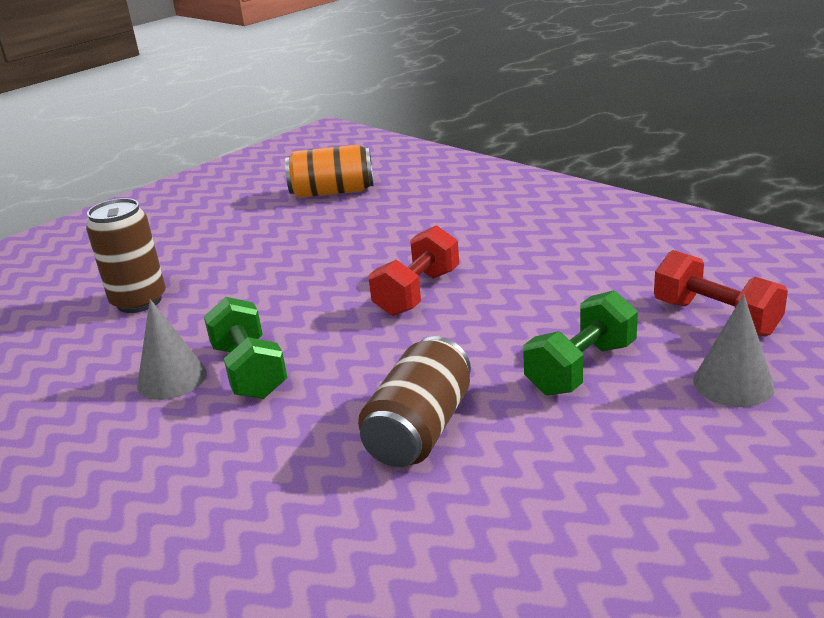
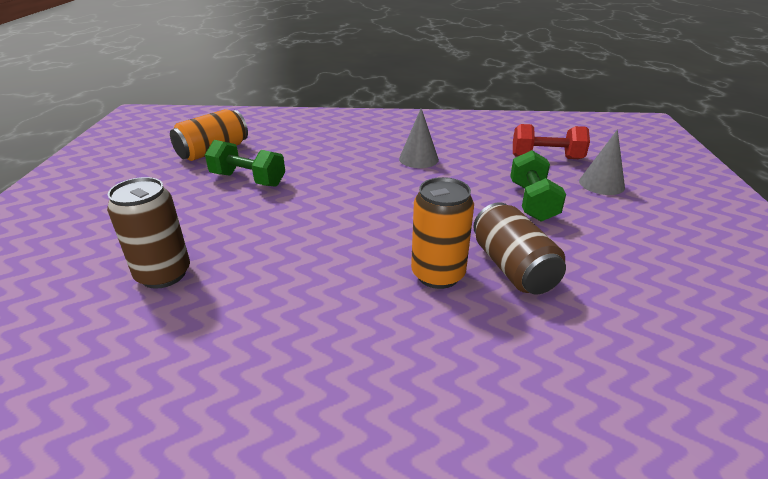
camera: 45 degrees left, 5 degrees up
(172, 379) = (295, 315): grey cone -> grey cone (418, 159)
(249, 371) = (349, 283): green dumbbell -> green dumbbell (248, 179)
(335, 400) = (438, 274): none -> orange can
(417, 293) = (380, 194): red dumbbell -> none

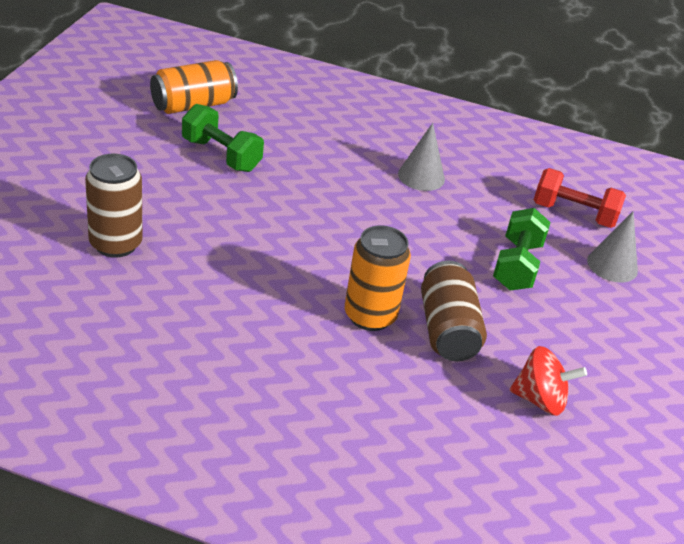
camera: 10 degrees right, 5 degrees up
(637, 308) = (540, 400): none -> red spinning top

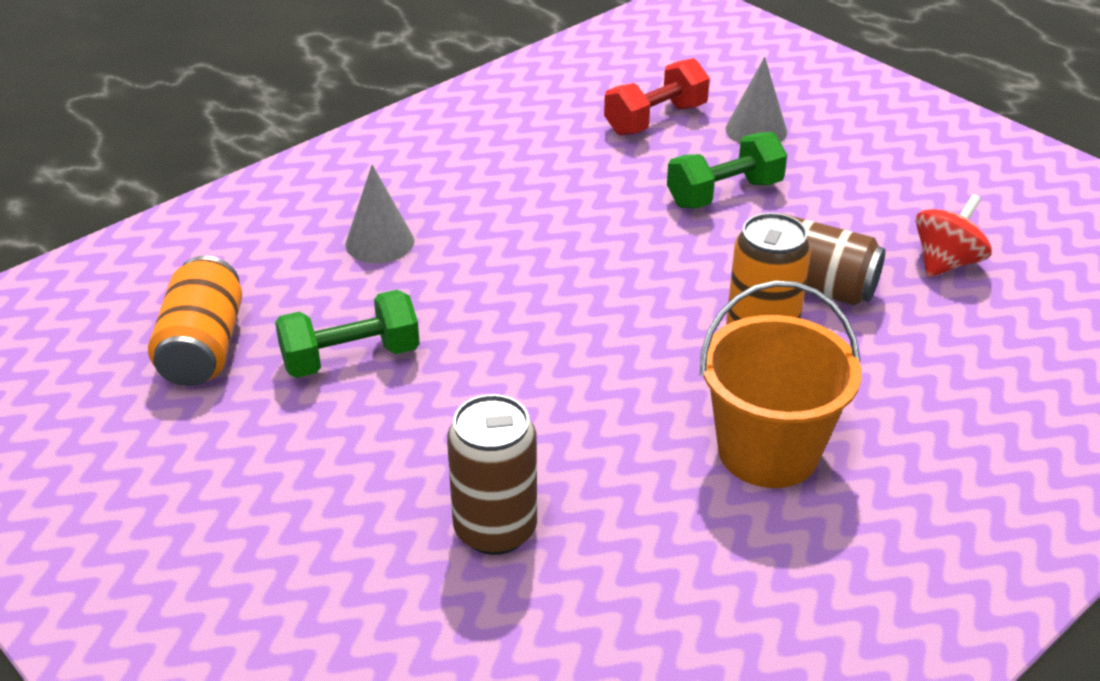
camera: 55 degrees left, 0 degrees up
(255, 342) = (768, 451): none -> orange bucket
(421, 176) = (516, 200): grey cone -> grey cone (379, 242)
(517, 266) = (724, 194): green dumbbell -> green dumbbell turned 75 degrees counterclockwise

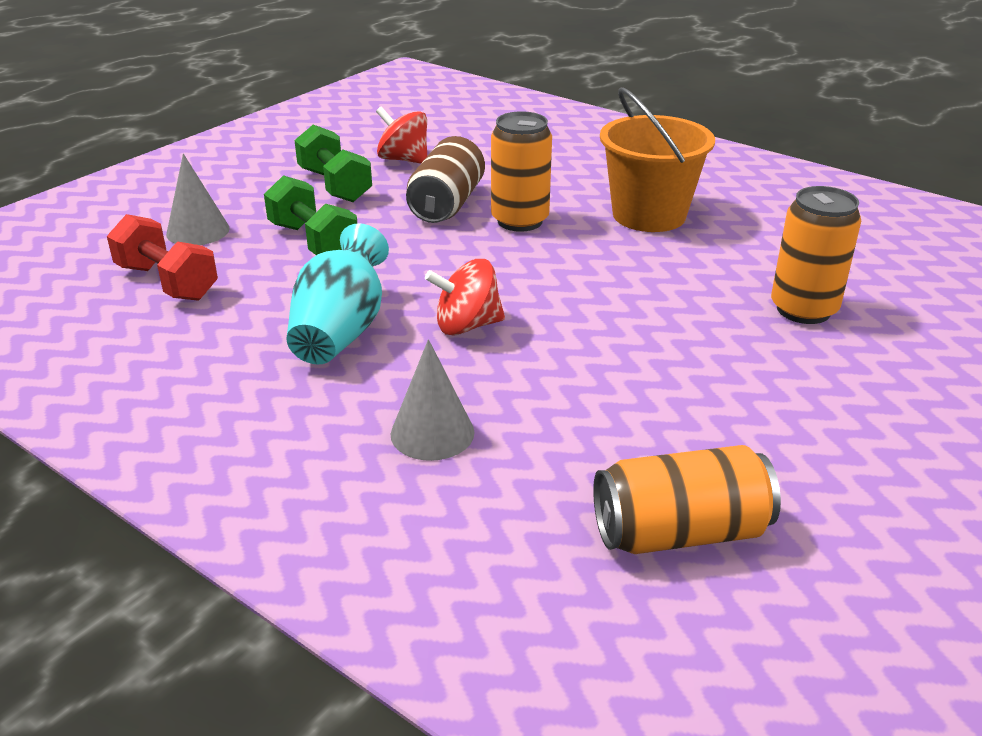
camera: 100 degrees left, 5 degrees down
(351, 358) = (643, 416): green dumbbell -> green dumbbell (335, 185)
(495, 529) = (803, 309): brown can -> orange can
(535, 274) = (467, 326): none -> red spinning top
(547, 205) = (341, 331): none -> turquoise vase

